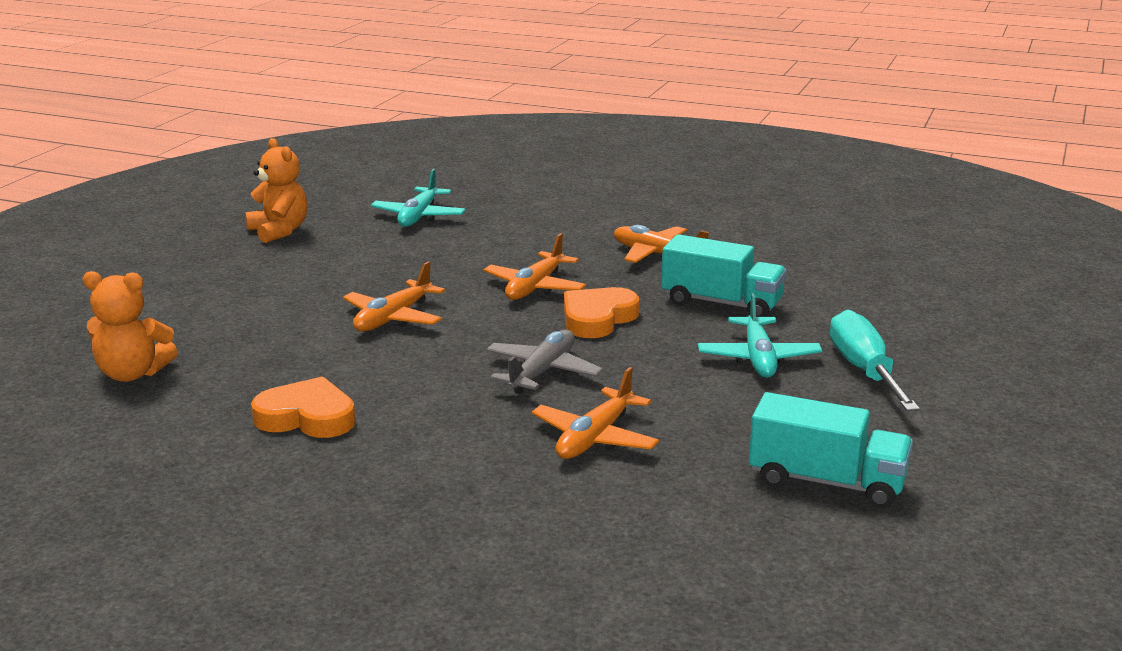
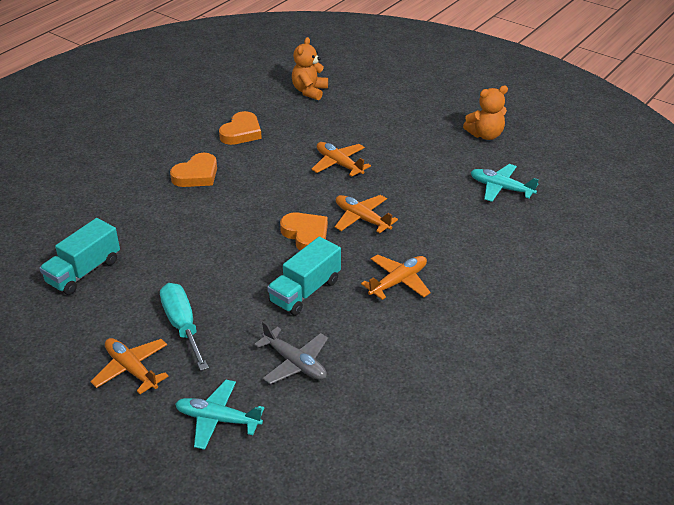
camera: 105 degrees right, 15 degrees up
(475, 435) = (196, 175): none -> orange heart
(542, 372) = (248, 204): grey plane -> grey plane (295, 363)
(595, 438) = (171, 208): orange plane -> orange plane (131, 369)
(758, 358) = (222, 286): turquoise plane -> turquoise plane (218, 419)
(864, 370) = (182, 326): turquoise screwdriver -> turquoise screwdriver turned 120 degrees counterclockwise

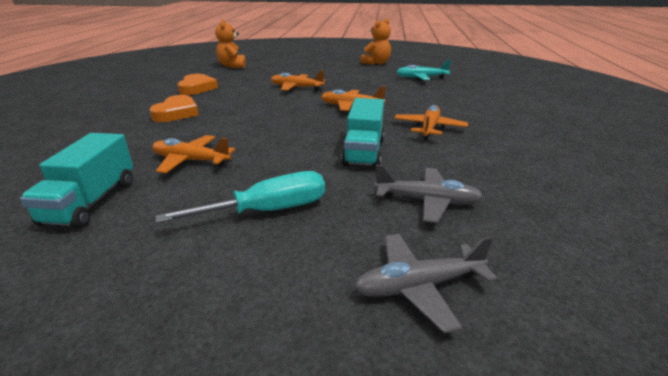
camera: 30 degrees left, 10 degrees down
(131, 369) = (240, 276): orange plane -> orange plane (191, 161)
(182, 326) = (268, 211): turquoise screwdriver -> turquoise screwdriver turned 120 degrees clockwise
(218, 419) = (419, 286): turquoise plane -> grey plane
(306, 235) = (318, 122): orange heart -> none

